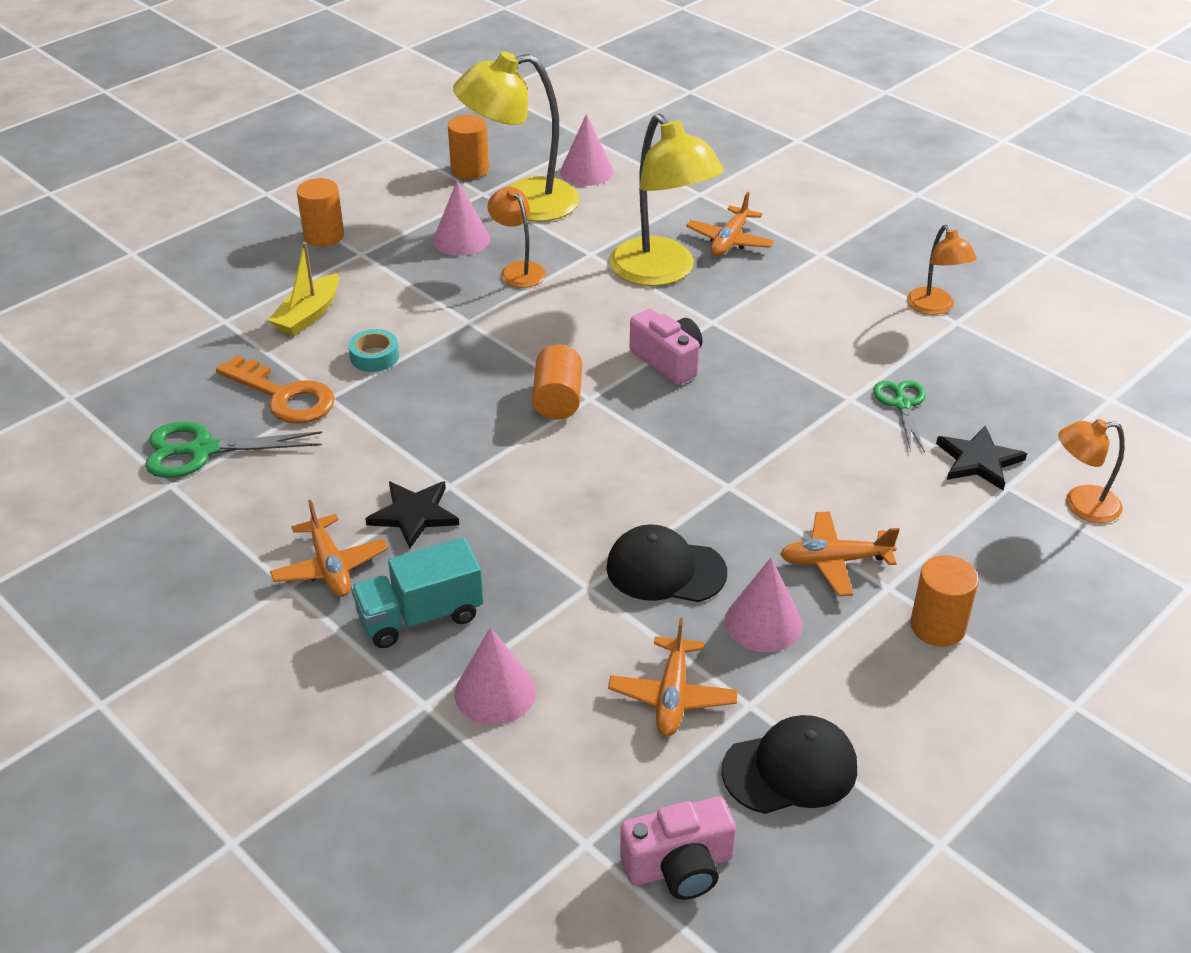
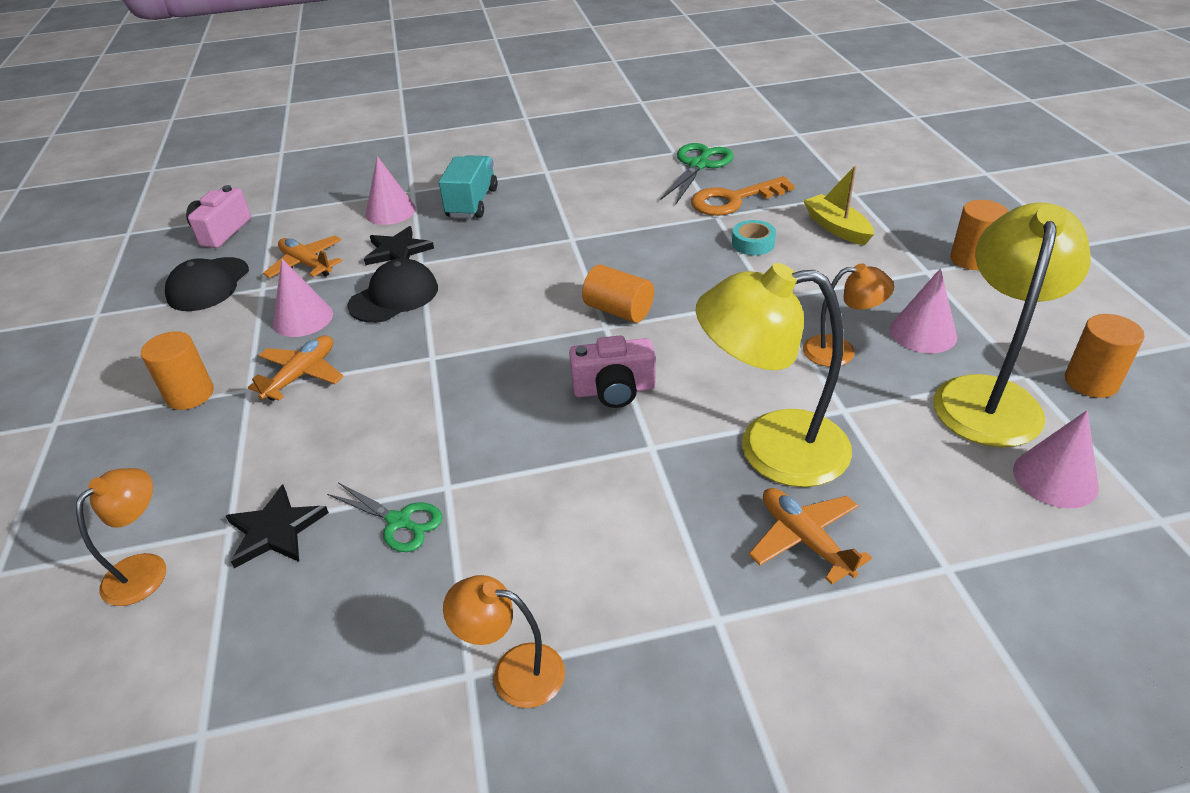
camera: 125 degrees right, 0 degrees up
(330, 567) = (545, 185): orange plane -> none
(414, 514) = (558, 220): black star -> black star (397, 251)

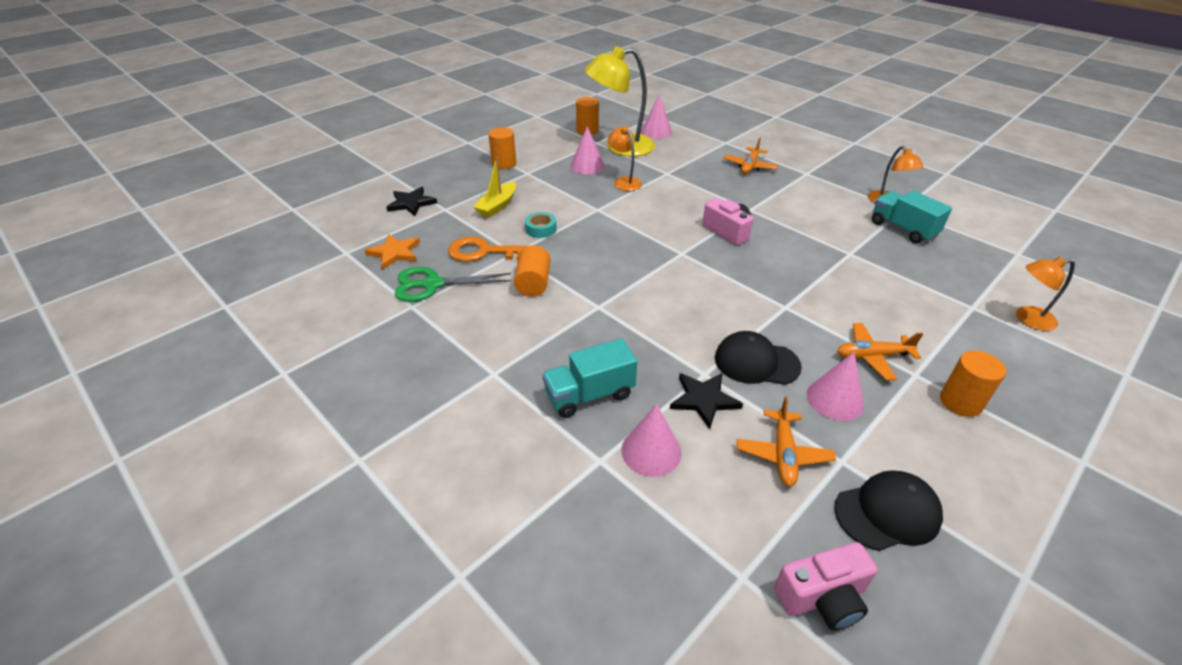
camera: 125 degrees left, 0 degrees up
(275, 530) = (948, 291): black star -> black star (411, 203)
(399, 521) = (885, 257): green scissors -> none
(425, 612) = (903, 229): none -> turquoise truck
(618, 310) = (661, 254): orange cylinder -> orange cylinder (533, 283)
(733, 200) = (485, 252): orange key -> orange key turned 150 degrees clockwise
(770, 448) = (712, 183): yellow lamp -> none
(775, 155) = (394, 253): none -> orange star

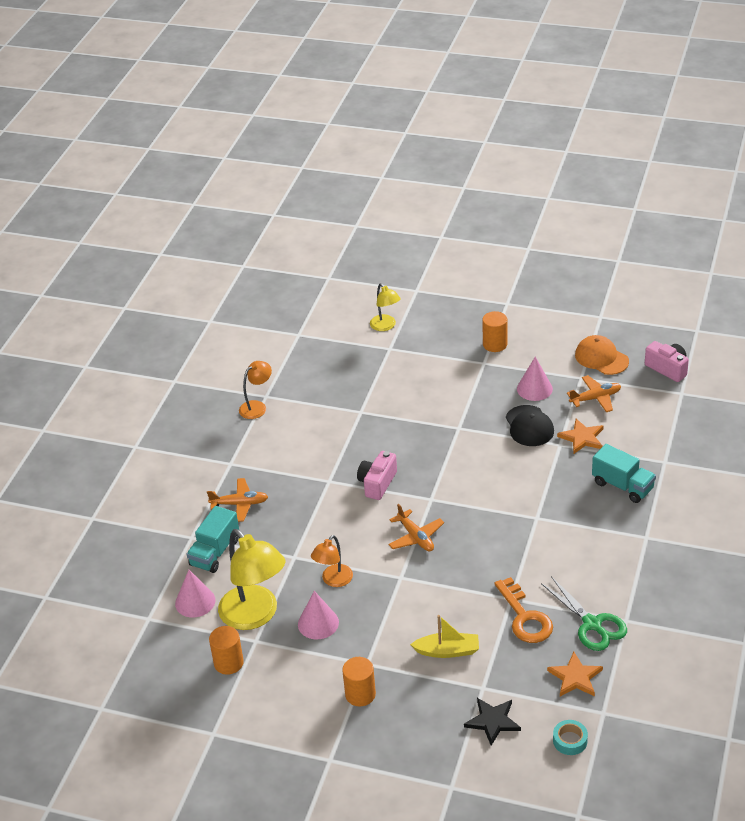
camera: 115 degrees left, 0 degrees up
(533, 283) = (540, 565): orange cylinder -> none
(541, 229) = (462, 599): turquoise tape -> turquoise tape (570, 740)
(651, 451) = (640, 445): pink cone -> none
(704, 400) = (582, 438): black star -> orange star
(872, 356) = (480, 381): orange plane -> orange plane (416, 537)
(887, 513) = (601, 358): black cap -> orange cap
(903, 229) = (301, 391): turquoise truck -> turquoise truck (215, 552)
(1027, 319) = (385, 326): orange lamp -> yellow lamp

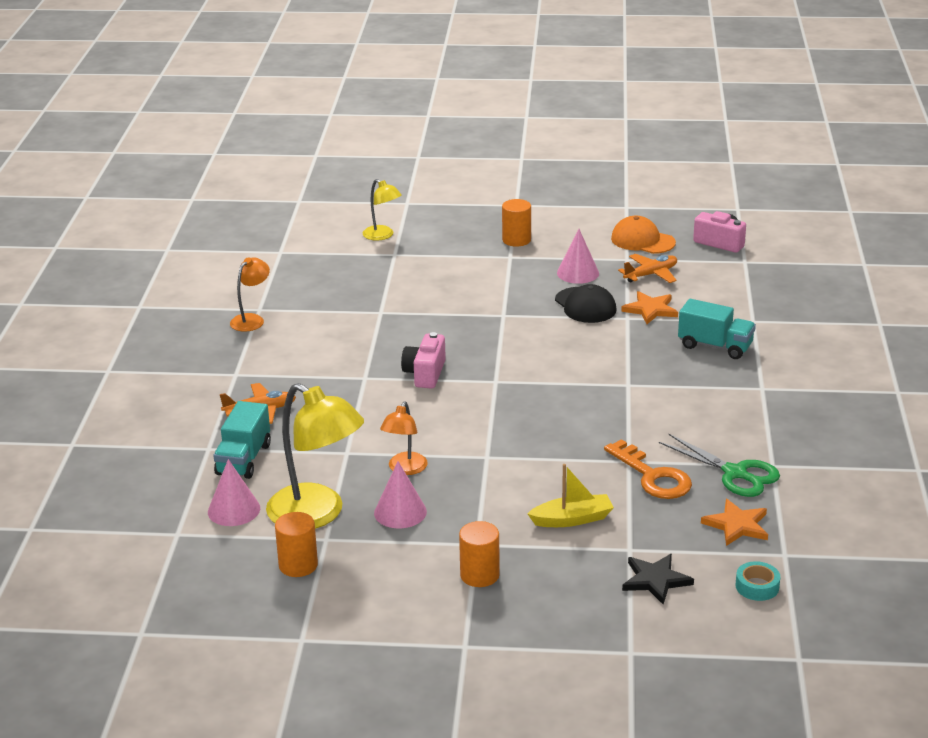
camera: 15 degrees left, 10 degrees down
(416, 537) = (491, 417): orange plane -> none

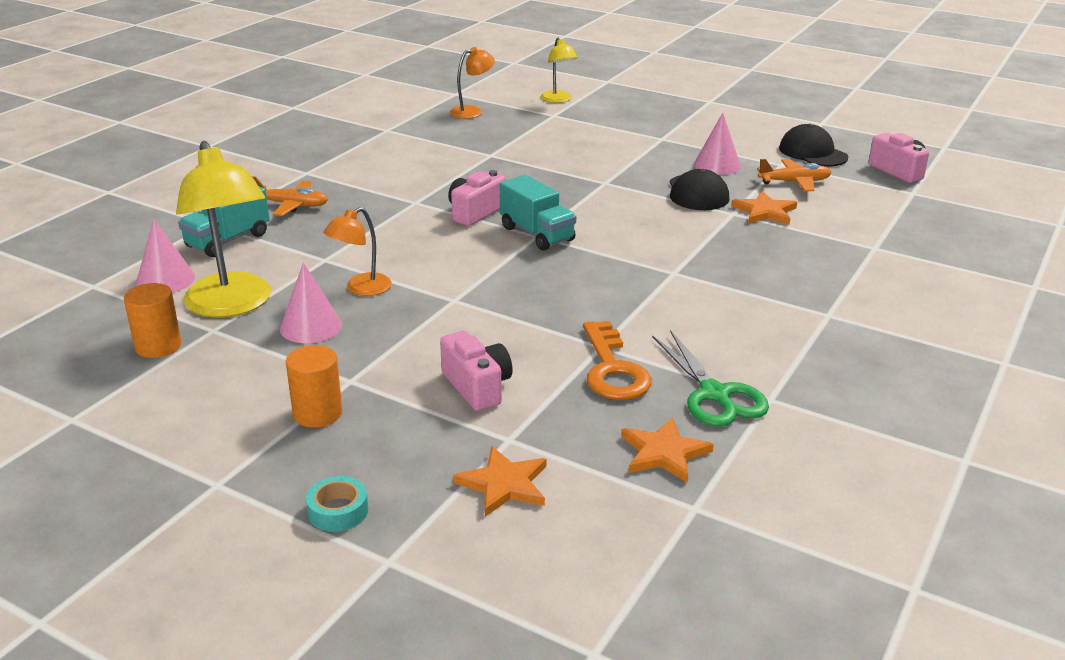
camera: 25 degrees right, 0 degrees up
(251, 319) = (371, 136): orange lamp -> orange lamp (472, 111)
(516, 240) = (682, 127): orange cylinder -> none
(572, 519) = (477, 387): yellow boat -> pink camera
(642, 240) = (812, 153): orange cap -> black cap
(655, 580) = (504, 484): black star -> orange star
(715, 346) = (808, 261): turquoise truck -> turquoise truck (537, 234)
(757, 586) = (623, 535): turquoise tape -> turquoise tape (338, 511)

